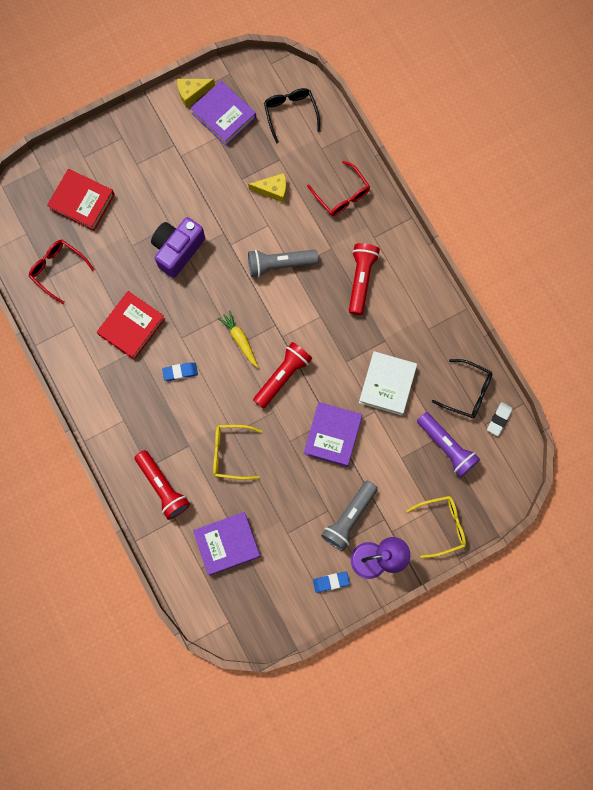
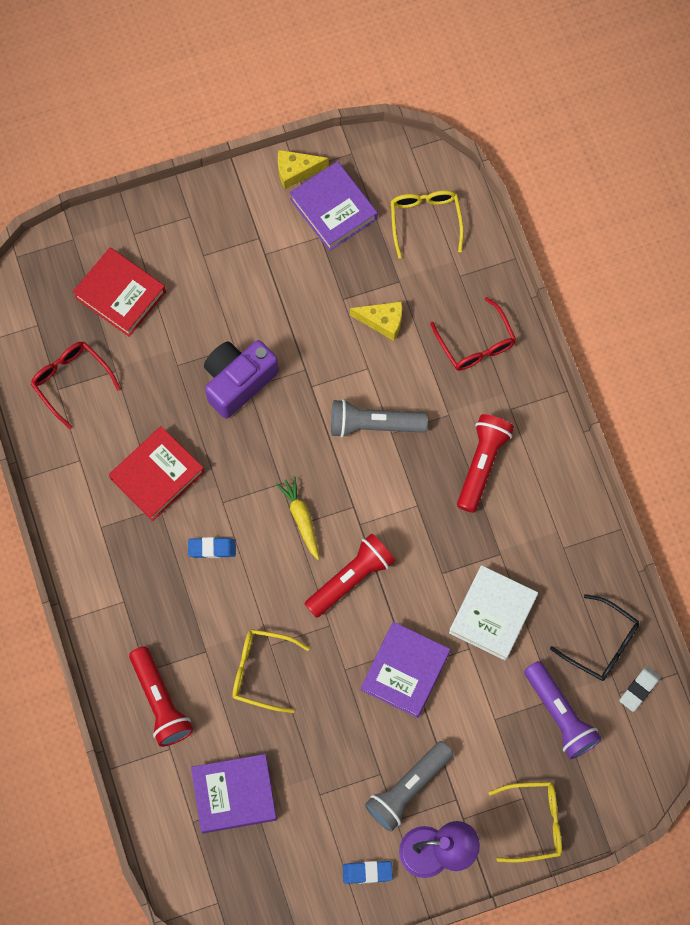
camera: 10 degrees right, 5 degrees down
(290, 113) = (425, 220): black glasses -> yellow glasses

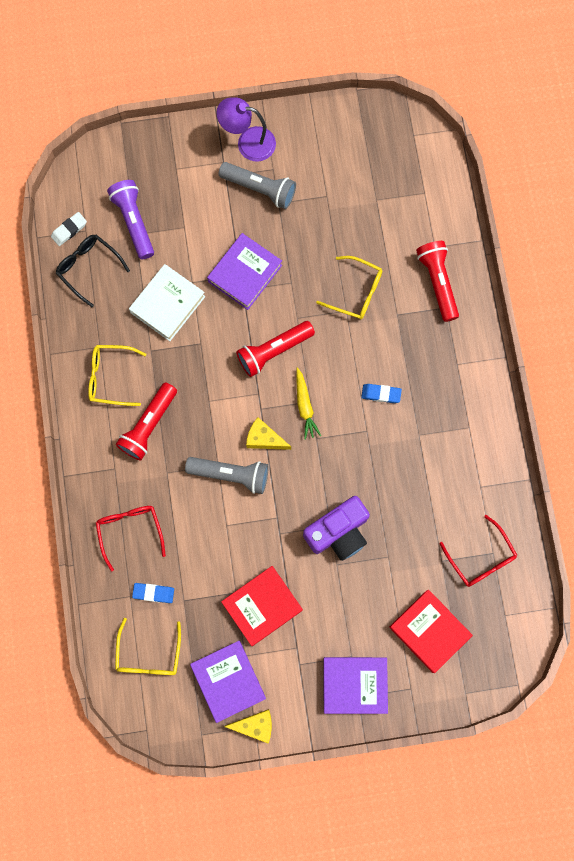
camera: 170 degrees left, 5 degrees up
(157, 475) = (417, 462): red book -> red book (262, 606)
(234, 794) = (390, 206): purple book -> purple book (354, 685)
(367, 872) = (301, 137): blue eraser -> blue eraser (153, 593)
(382, 321) = (205, 565): yellow cheese -> yellow cheese (264, 439)
(408, 788) = (260, 189): grey flashlight -> grey flashlight turned 60 degrees clockwise
(534, 822) = (171, 150): yellow glasses -> yellow glasses (111, 377)

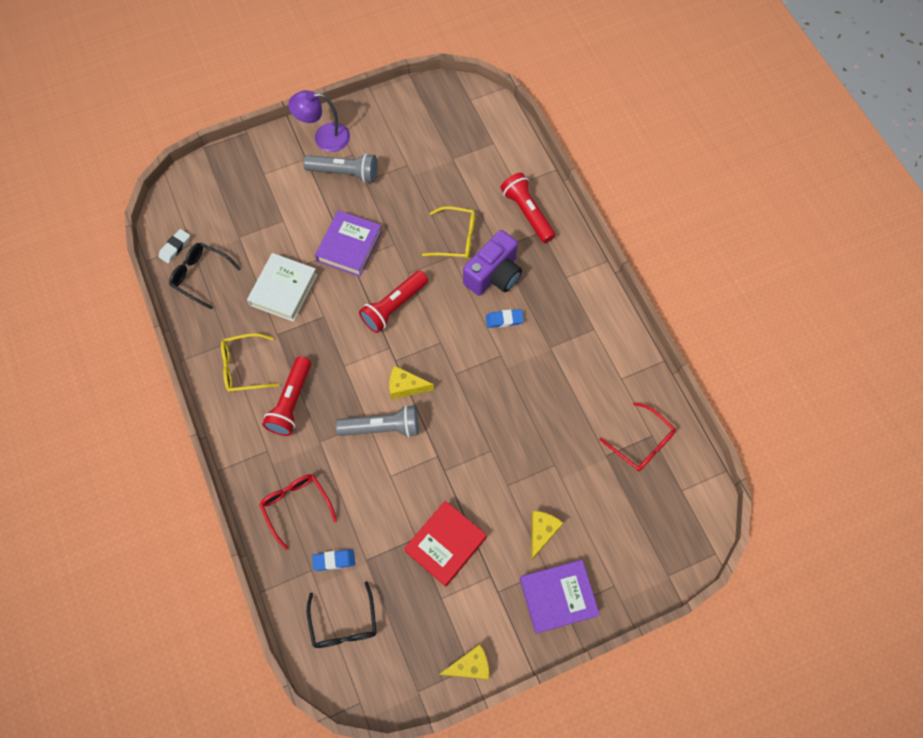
camera: 15 degrees left, 10 degrees down
(134, 222) = (235, 227): purple flashlight -> none
(149, 655) = (344, 624): yellow glasses -> black glasses
(228, 681) = (431, 628): purple book -> none
(305, 406) = (436, 348): yellow carrot -> none
(338, 532) = (500, 454): purple camera -> purple camera (494, 275)
(357, 619) = (541, 532): none -> yellow cheese
(429, 631) = (615, 525): red book -> none

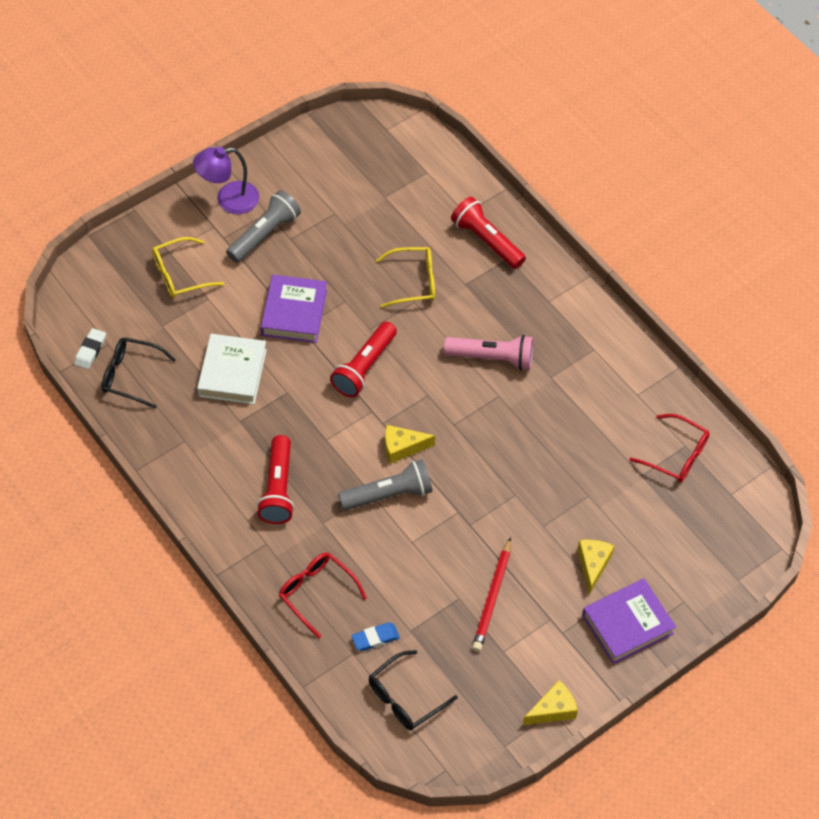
camera: 15 degrees left, 10 degrees down
(244, 367) = (212, 463): yellow glasses -> yellow glasses (180, 275)
(344, 624) = (405, 698): black glasses -> black glasses turned 75 degrees clockwise
(345, 173) = (264, 234): grey flashlight -> grey flashlight turned 45 degrees counterclockwise
(445, 544) = (492, 598): red book -> red pencil
(494, 275) = (467, 313): purple camera -> none
(504, 320) = (492, 358): blue eraser -> pink flashlight

